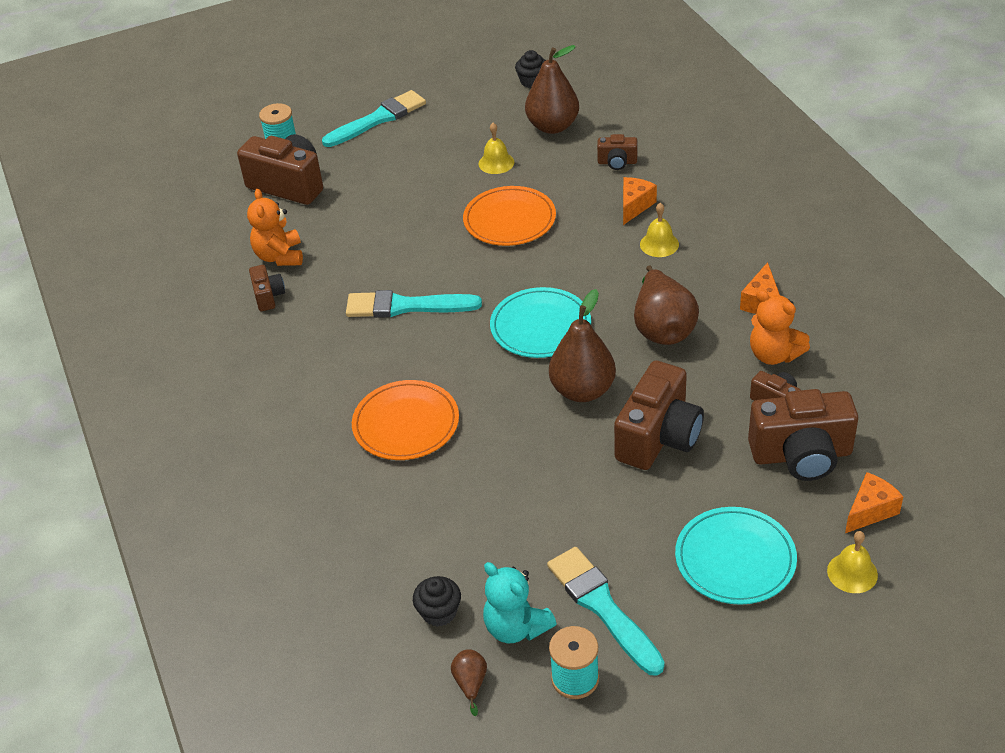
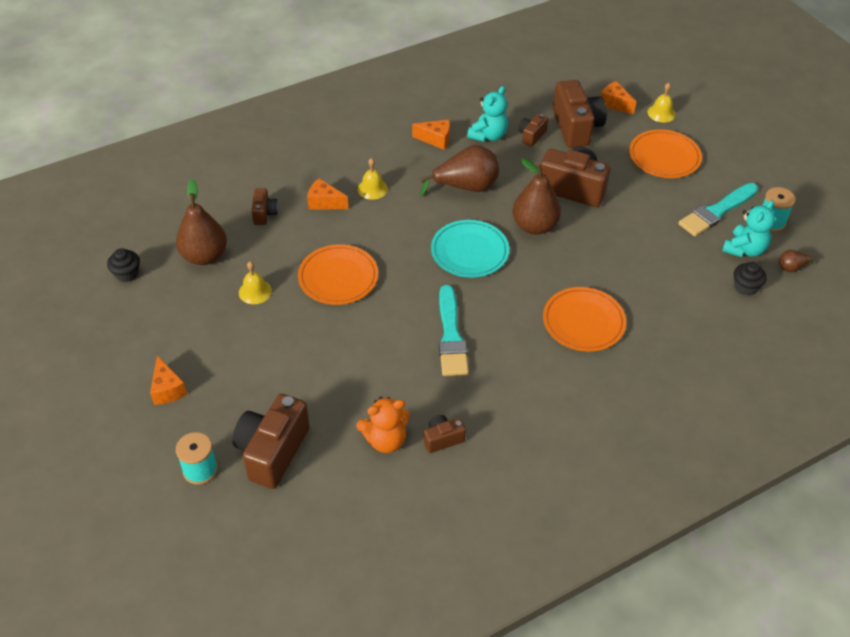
camera: 100 degrees left, 5 degrees up
(378, 119) = (167, 389): turquoise brush -> orange cheese
(735, 559) = (664, 157): turquoise plate -> orange plate
(774, 354) = (488, 135): orange teddy bear -> turquoise teddy bear

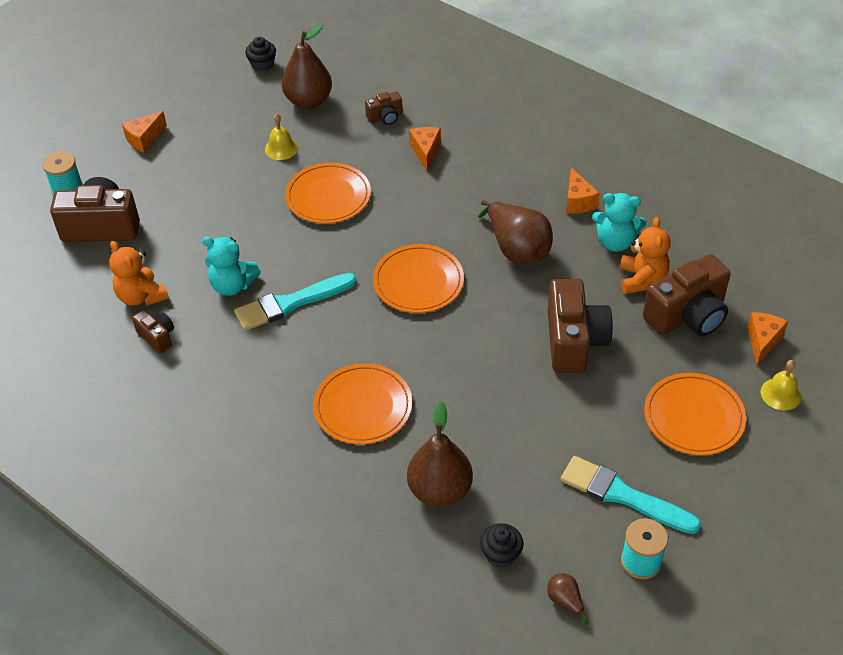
camera: 70 degrees right, 0 degrees up
(372, 189) = (467, 178): yellow bell -> none
(469, 251) = (418, 282): turquoise plate -> orange plate
(531, 136) = (642, 279): brown camera -> orange teddy bear
(534, 226) = (489, 324): brown pear -> brown pear (440, 490)
(744, 249) = (569, 540): turquoise teddy bear -> turquoise teddy bear (232, 285)

